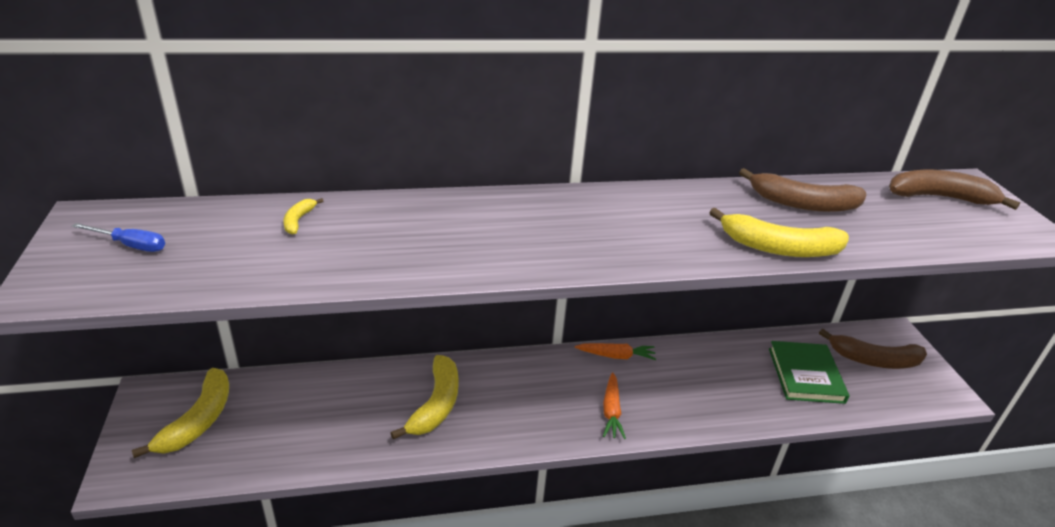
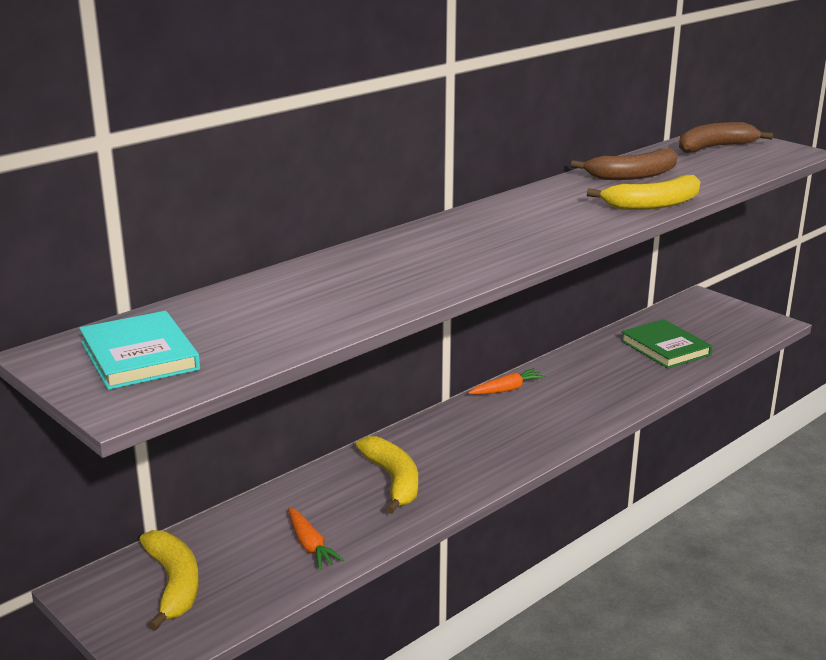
camera: 30 degrees left, 10 degrees down
(131, 245) = (139, 356): blue screwdriver -> turquoise book
(299, 220) = (262, 296): yellow banana -> none
(611, 411) = (546, 427): orange carrot -> orange carrot (310, 545)
(873, 360) = (702, 320): brown banana -> none

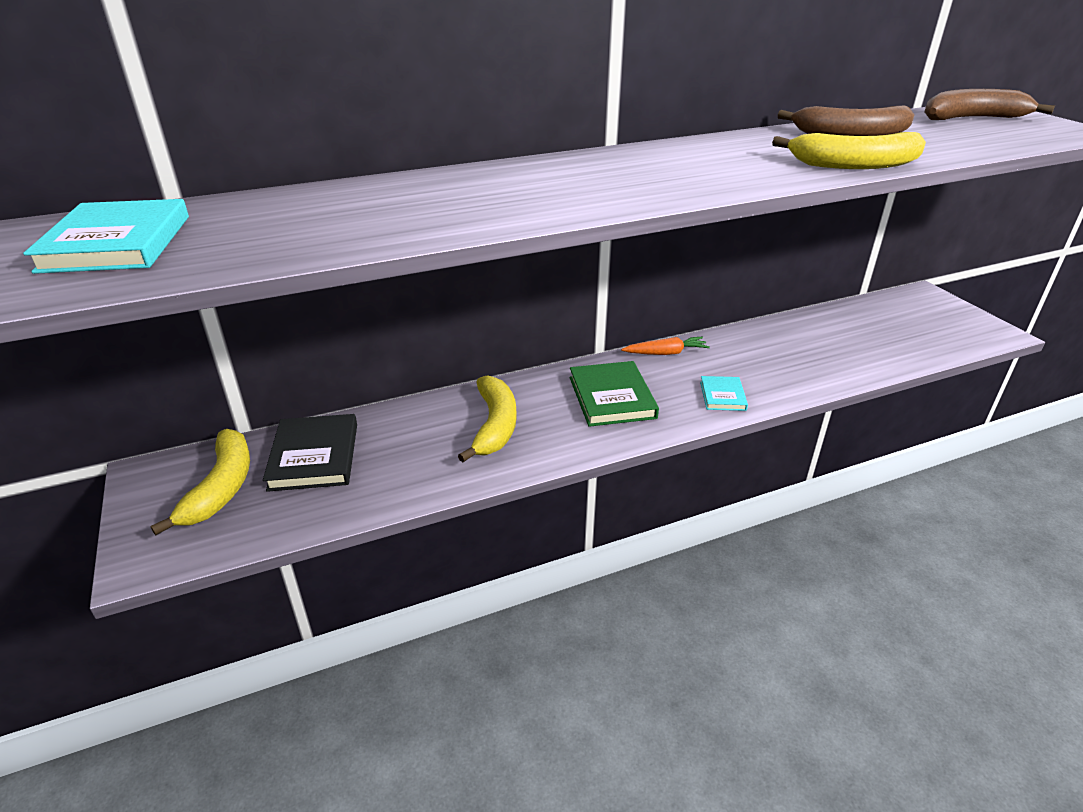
camera: 20 degrees right, 10 degrees up
(242, 540) = (314, 456): none -> black book
(310, 545) = (370, 477): orange carrot -> none
(577, 417) = (722, 396): none -> turquoise book
(665, 348) = (858, 339): green book -> green book (612, 397)

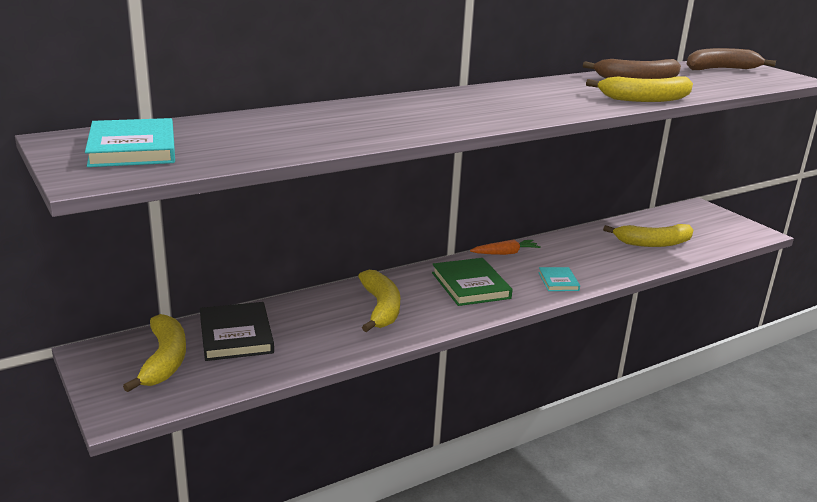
camera: 10 degrees left, 10 degrees down
(855, 344) = (653, 243): none -> yellow banana

